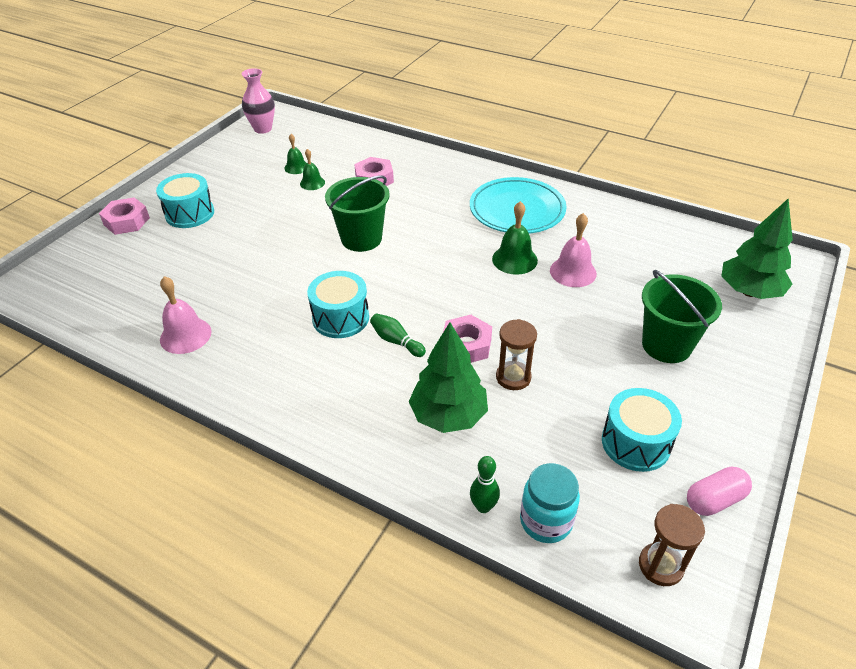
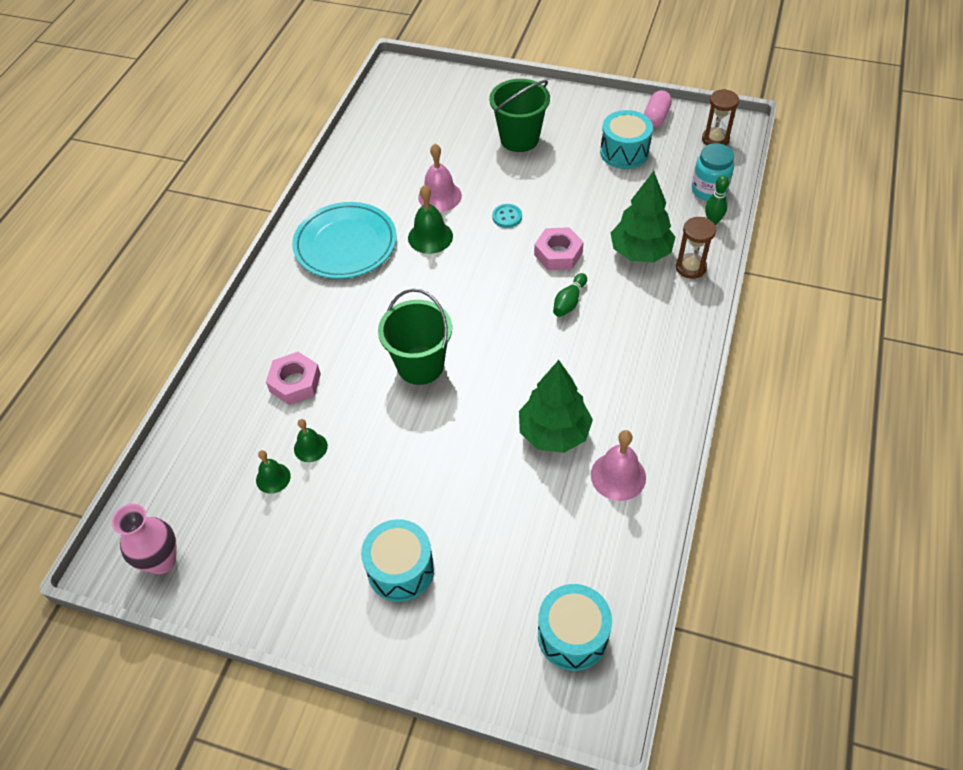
camera: 100 degrees left, 10 degrees up
(126, 221) = (432, 646): pink nut -> none
(340, 318) = (551, 350): turquoise drum -> turquoise drum (572, 635)
(513, 377) = (585, 220): brown hourglass -> brown hourglass (690, 267)
(532, 315) = (507, 217): none -> turquoise button
(714, 500) = (656, 117): pink capsule -> pink capsule turned 60 degrees clockwise
(749, 291) = (441, 96): green tree -> green tree (554, 433)

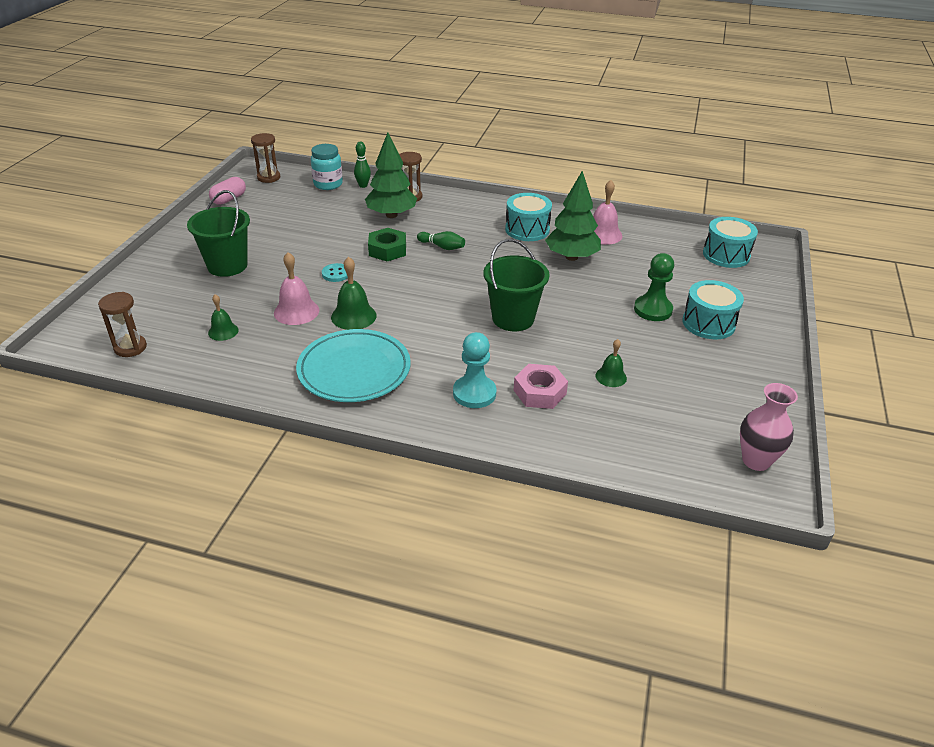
camera: 95 degrees left, 15 degrees down
(273, 478) = (648, 397): green bell -> green bell (223, 331)
(301, 331) = (474, 393): none -> turquoise pawn
(391, 106) = (130, 347): none -> brown hourglass
(432, 509) = (653, 310): none -> green pawn
(558, 254) = (387, 250): pink nut -> green nut
(624, 152) = (268, 215): turquoise drum -> turquoise drum (527, 230)
(656, 117) = (229, 199): pink capsule -> pink capsule turned 75 degrees counterclockwise

